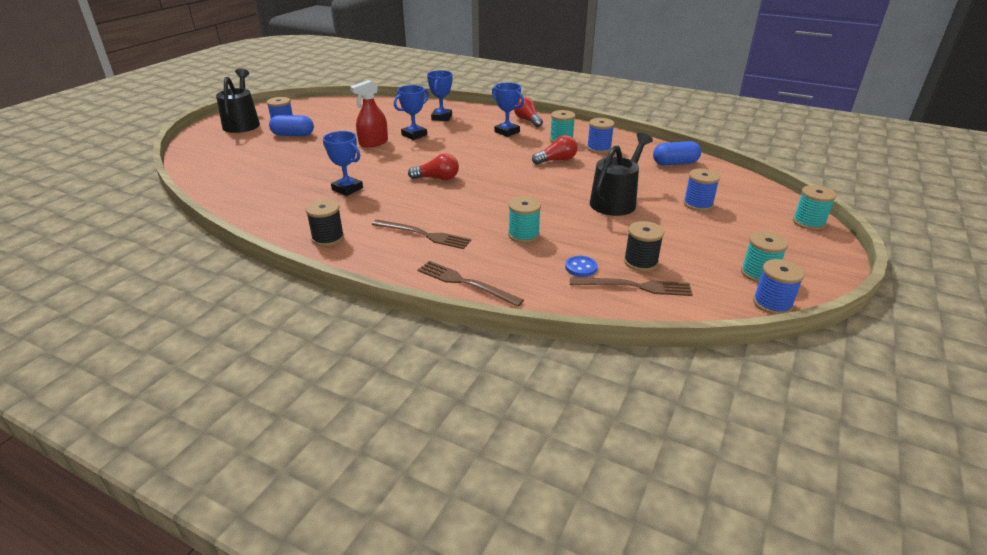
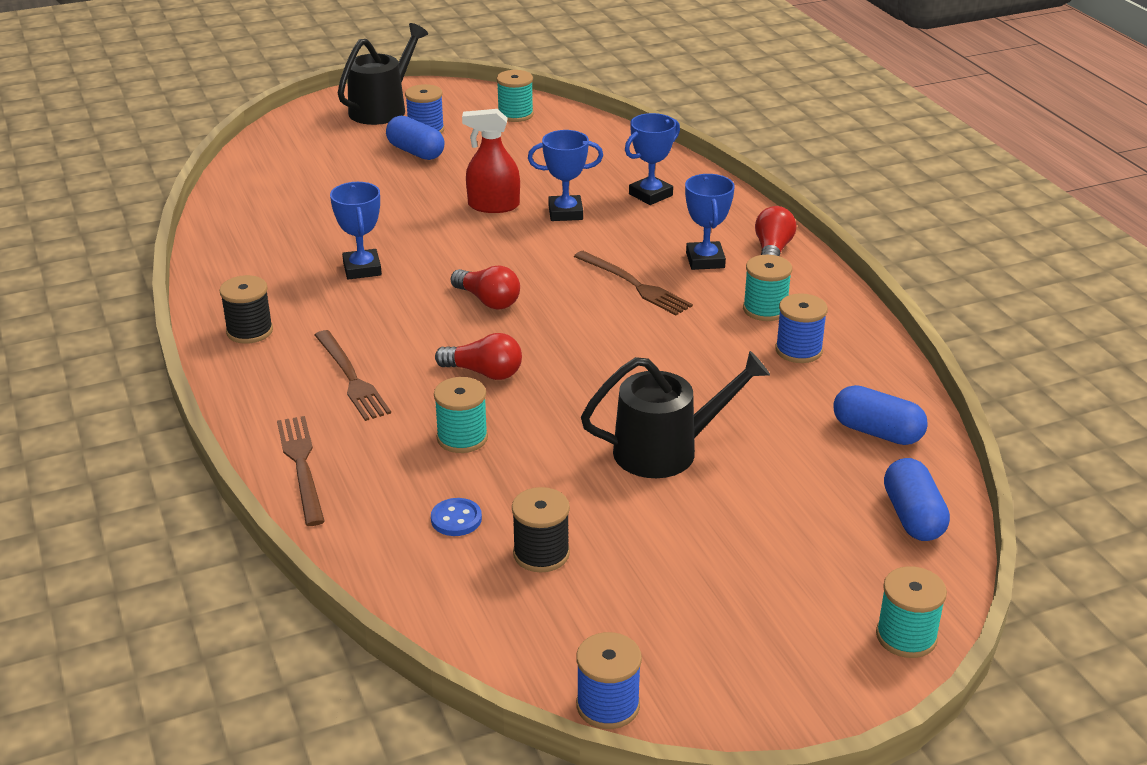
camera: 40 degrees right, 0 degrees up
(556, 160) = (696, 343): red light bulb -> red light bulb (484, 373)
(635, 286) = (477, 580): brown fork -> brown fork (634, 285)
(698, 204) = (781, 516): blue spool -> none
(736, 184) = (912, 517): none -> blue capsule
(758, 273) = (670, 659): turquoise spool -> turquoise spool (515, 114)

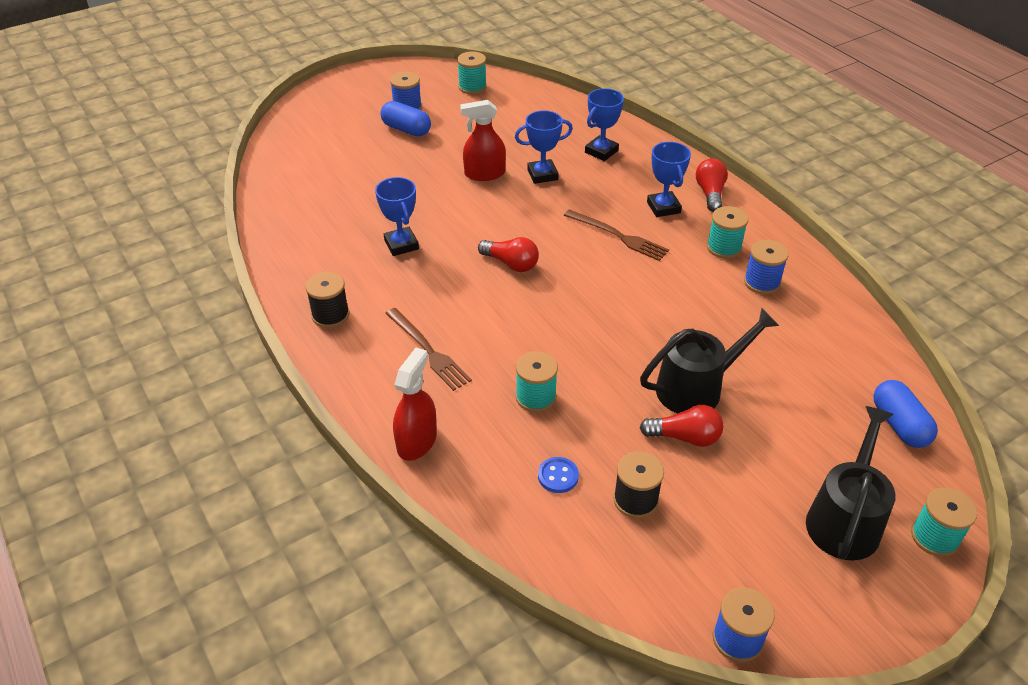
camera: 10 degrees left, 10 degrees up
(301, 466) = (417, 441): brown fork -> red spray bottle
(382, 109) = (366, 91): black watering can -> black watering can (844, 519)
(484, 373) = (531, 332): red light bulb -> red light bulb (685, 437)
(877, 432) = (845, 350): blue capsule -> none

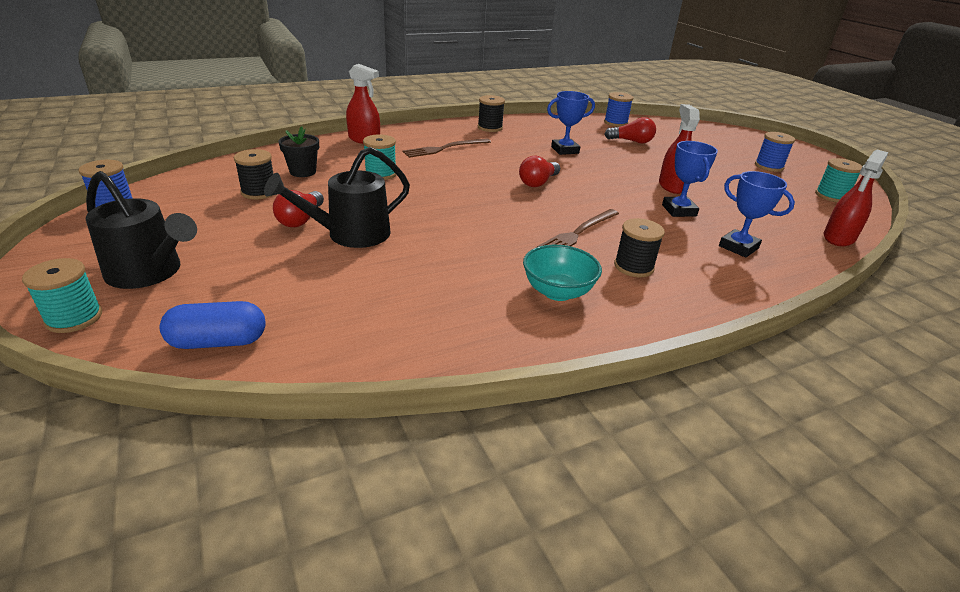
camera: 95 degrees right, 10 degrees down
(406, 129) = (731, 163): blue capsule -> none
(558, 476) = (303, 172): blue button -> black flower pot
(559, 101) = (839, 238): none -> red spray bottle
(663, 207) = (633, 267): blue trophy -> black spool
(696, 388) = (351, 234): black watering can -> black watering can turned 75 degrees clockwise
(710, 193) = (671, 305): red light bulb -> red light bulb (631, 141)
(724, 247) = (557, 292): turquoise spool -> turquoise bowl
(762, 282) = (489, 304): blue spool -> blue spool (615, 123)

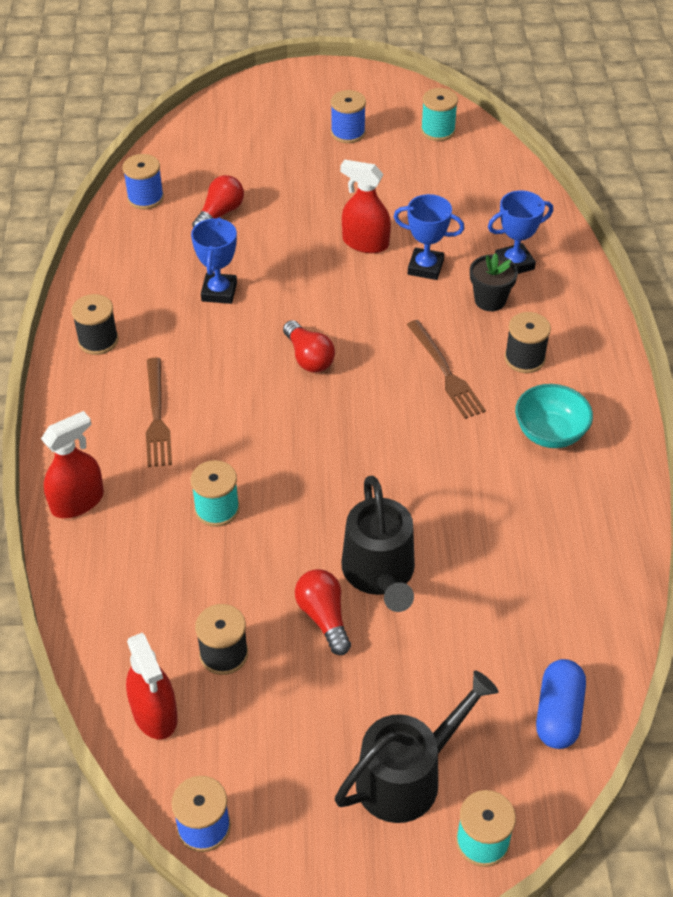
camera: 65 degrees left, 15 degrees up
(300, 219) = (324, 617): red light bulb -> red light bulb turned 150 degrees counterclockwise
(303, 172) = (173, 596): black flower pot -> black flower pot (490, 300)
(839, 238) = (521, 182): red spray bottle -> red spray bottle (155, 713)

